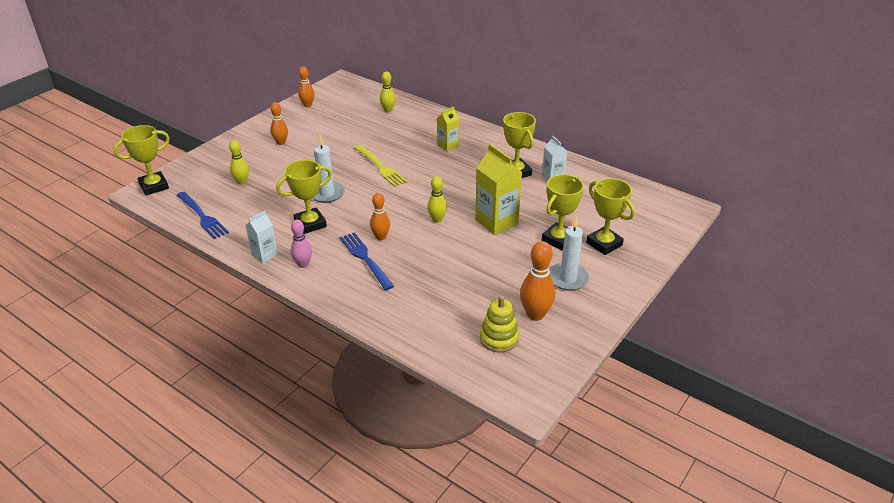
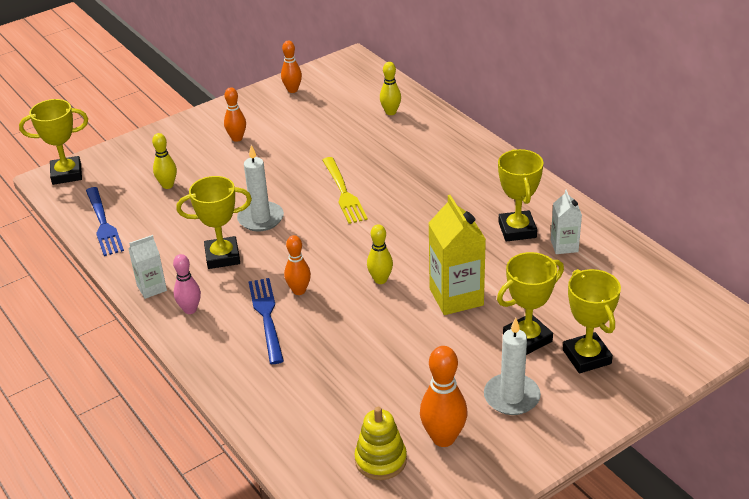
camera: 20 degrees right, 0 degrees up
(448, 146) = (444, 176): yellow carton -> none

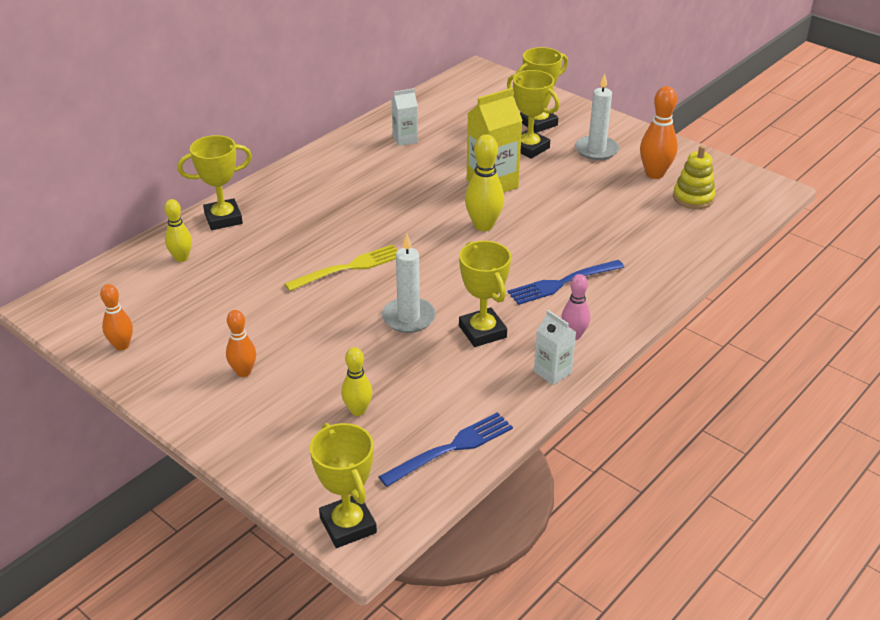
camera: 105 degrees left, 0 degrees up
(299, 290) = (517, 270): orange bowling pin -> none
(380, 280) = (483, 225): yellow bowling pin -> yellow bowling pin, size x1.54
(517, 230) = (388, 162): yellow trophy -> yellow trophy (223, 218)

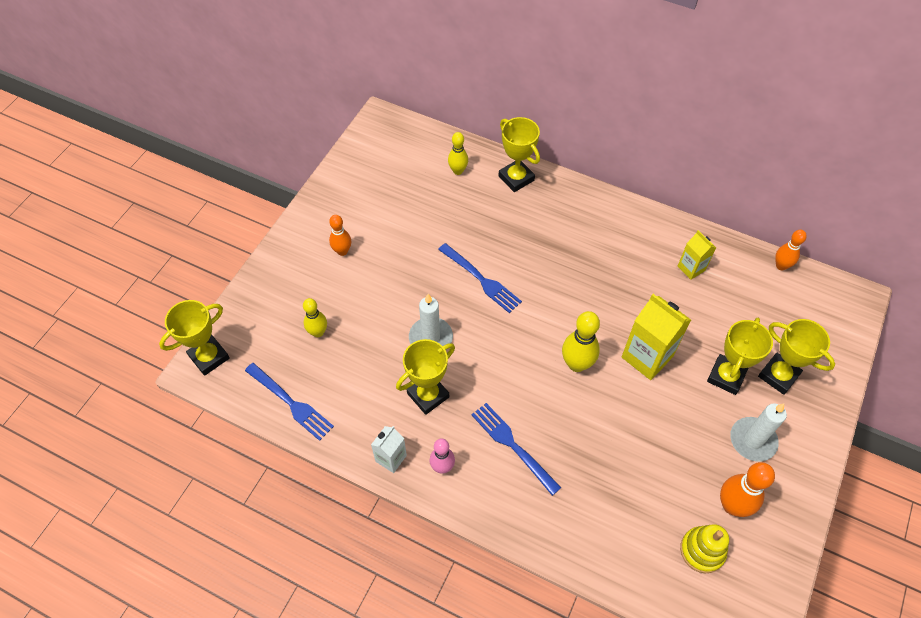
camera: 75 degrees right, 20 degrees up
(122, 345) = (352, 174): orange bowling pin -> orange bowling pin (781, 266)
(348, 268) = (481, 279): yellow fork -> blue fork
(405, 139) = (691, 268): white carton -> yellow carton

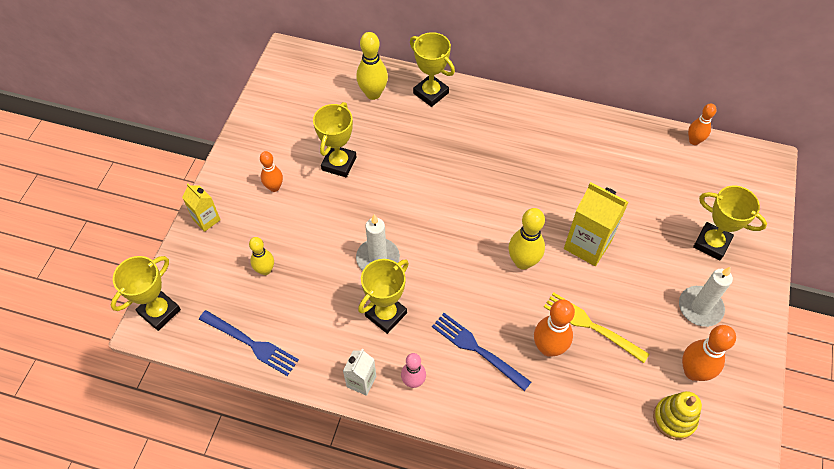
camera: 10 degrees left, 0 degrees up
(458, 171) = (373, 93): yellow bowling pin -> yellow bowling pin, size x1.54
(481, 279) = (416, 195): blue fork -> none
(585, 456) = (548, 348): none -> orange bowling pin
(634, 441) = (591, 326): none -> yellow fork
(691, 268) = (612, 155): yellow carton -> yellow carton (206, 219)
(726, 376) = (664, 251): yellow trophy -> yellow trophy (339, 163)

